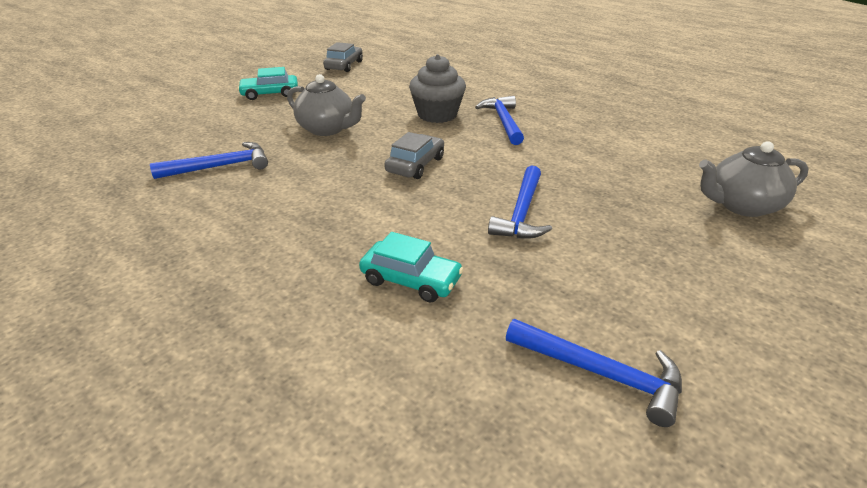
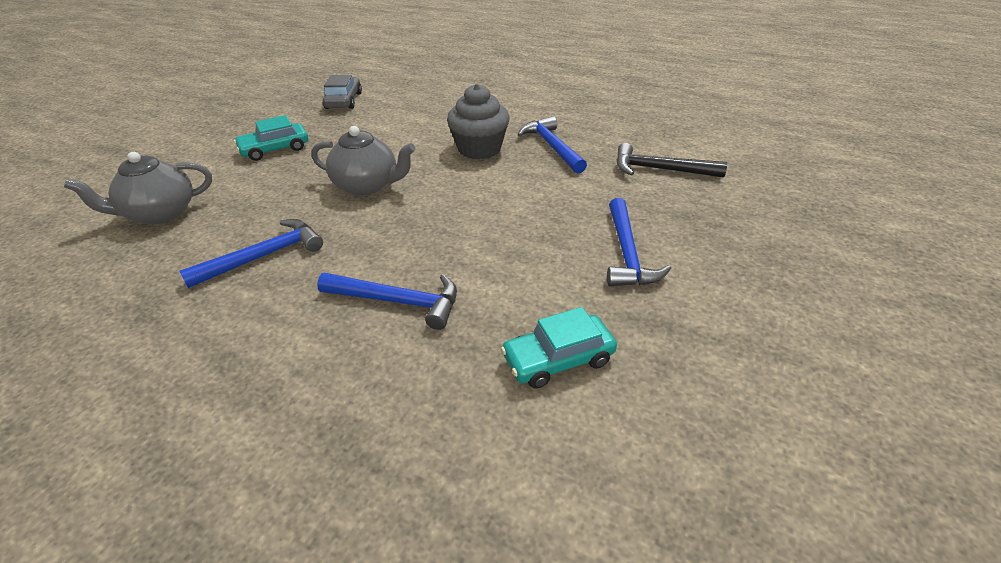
camera: 15 degrees left, 5 degrees up
(411, 280) = (558, 359): turquoise car -> turquoise car turned 150 degrees clockwise
(415, 165) = (488, 215): grey car -> none
(595, 152) = (660, 169): none -> black hammer
(601, 374) = (798, 425): blue hammer -> blue hammer (398, 301)
(741, 206) = (820, 207): grey teapot -> grey teapot (160, 213)

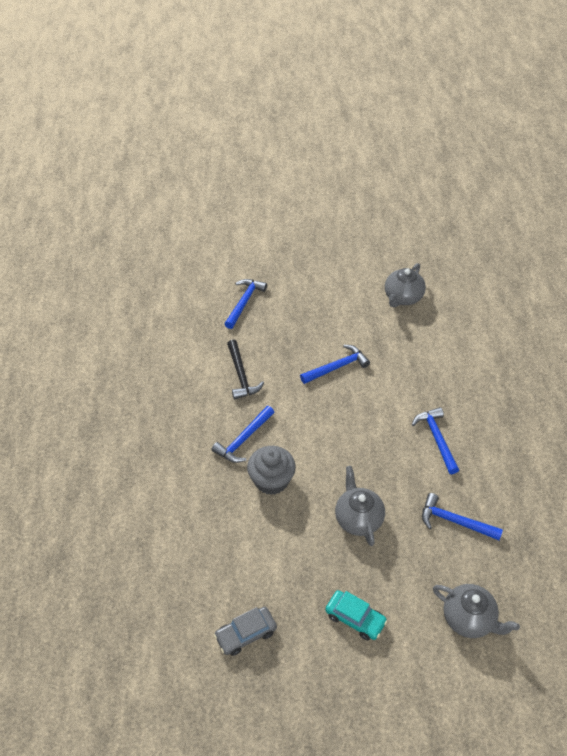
camera: 120 degrees left, 10 degrees up
(558, 359) = (423, 368): turquoise car -> none
(799, 431) = (402, 297): none -> grey teapot
(823, 209) = (244, 302): none -> blue hammer

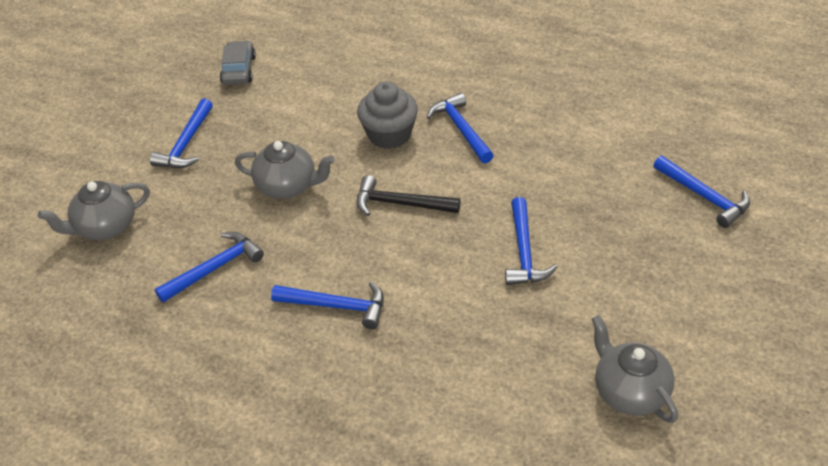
camera: 120 degrees right, 5 degrees down
(241, 375) = (563, 155): black hammer -> black hammer (400, 204)
(355, 618) = (186, 144): turquoise car -> blue hammer

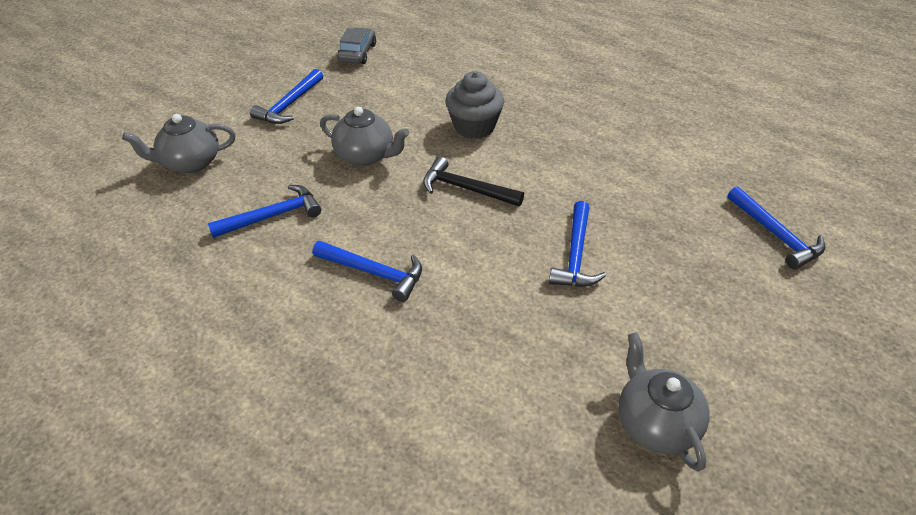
camera: 10 degrees right, 0 degrees up
(461, 129) = (543, 132): blue hammer -> none

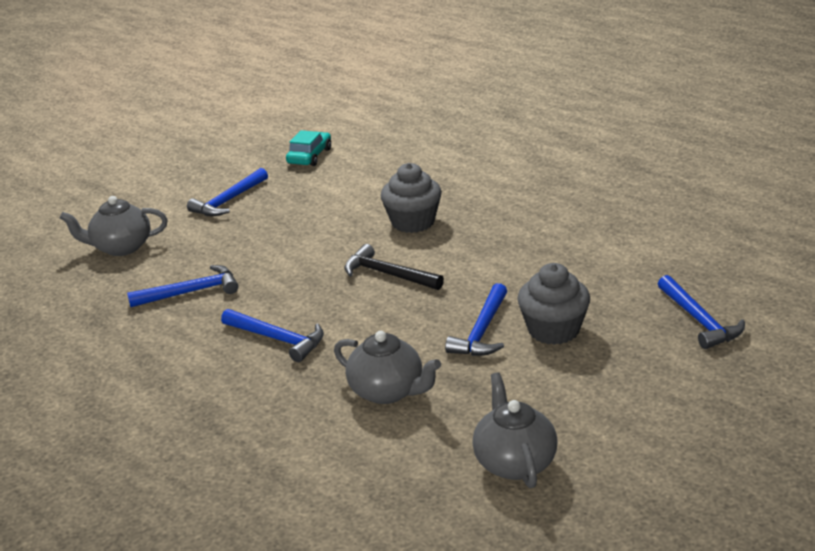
camera: 10 degrees right, 15 degrees down
(357, 53) = (309, 156): grey car -> turquoise car
(366, 155) = (295, 245): grey teapot -> grey teapot (388, 391)
(644, 251) = (553, 330): none -> grey cupcake

